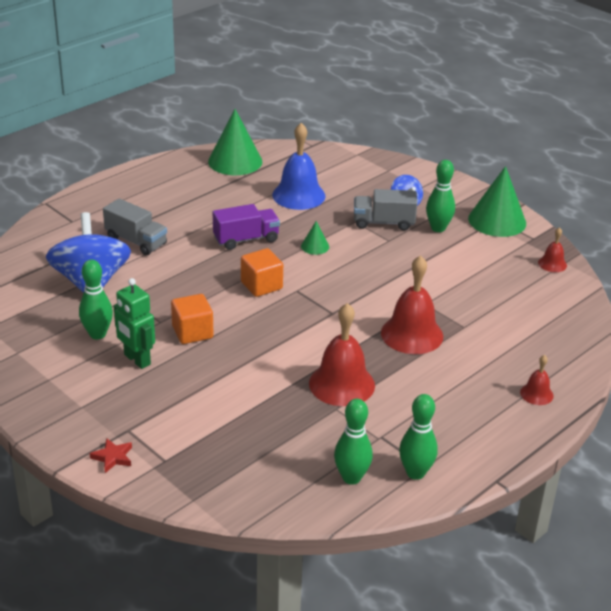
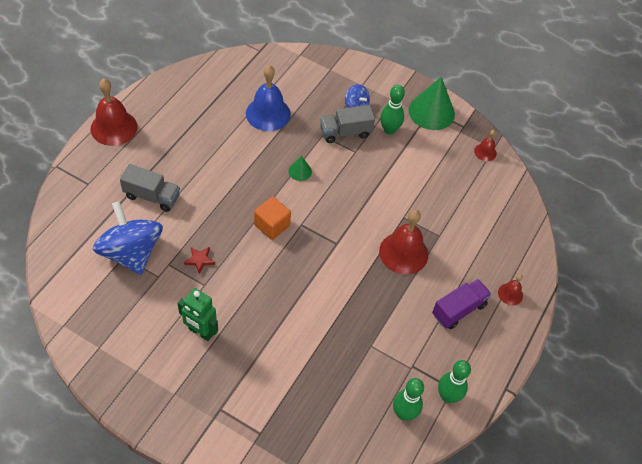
camera: 20 degrees left, 20 degrees up
(97, 334) = (158, 311): green bowling pin -> none
(113, 457) = (219, 441): red star -> red star (199, 260)
(192, 332) = (234, 291): orange cube -> none
(235, 161) = (202, 82): green cone -> none
(246, 239) = (242, 175): purple truck -> purple truck (459, 310)
(342, 384) = (367, 319): red bell -> red bell (114, 127)

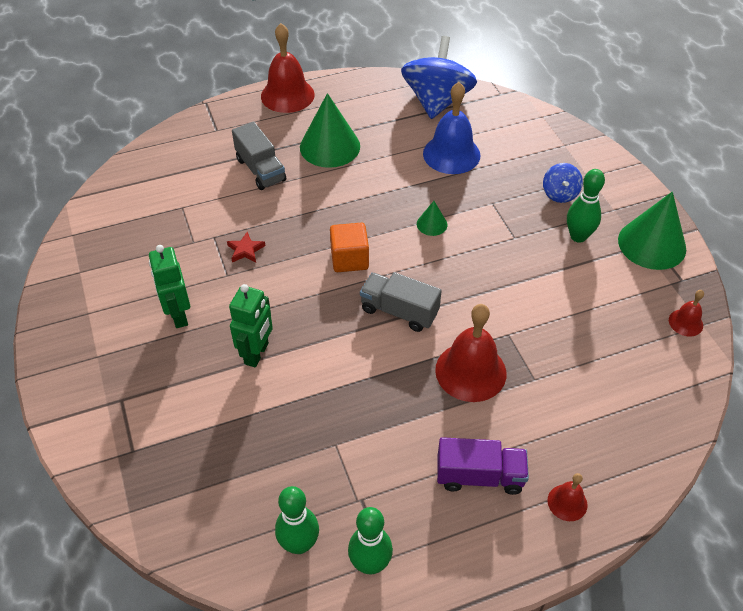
camera: 45 degrees right, 5 degrees down
(131, 252) = (192, 207): blue spinning top -> blue spinning top (436, 101)
(183, 152) = (330, 146): none -> green cone
(275, 323) = (257, 354): none -> green robot
(345, 132) = (521, 213): grey truck -> grey truck (399, 311)

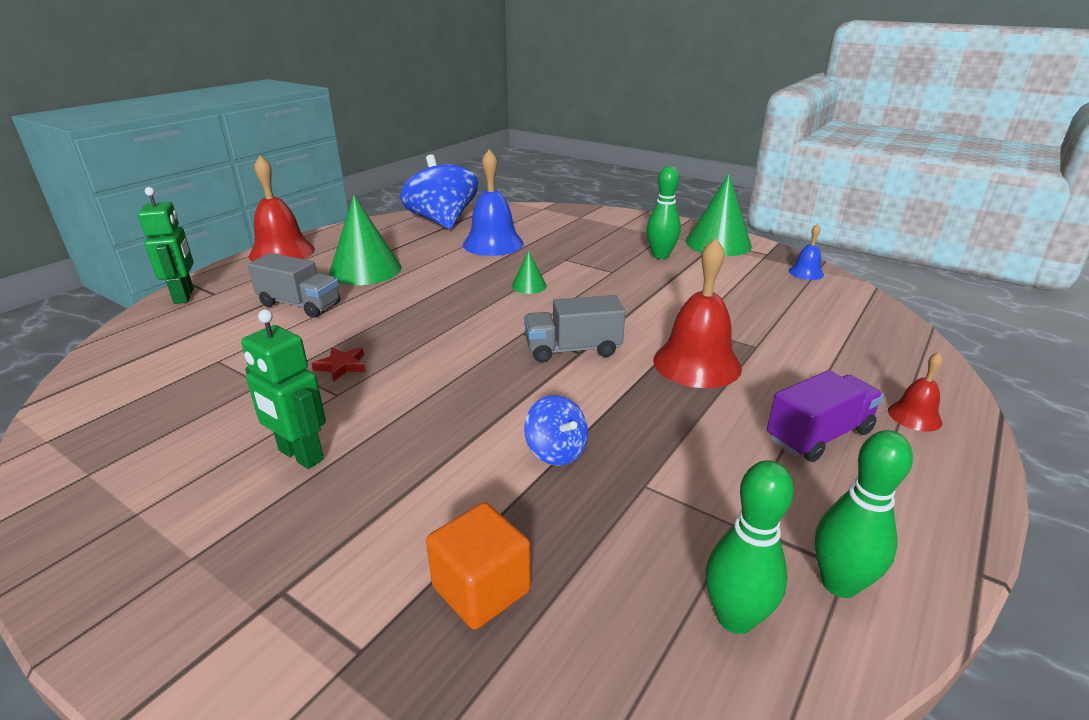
camera: 35 degrees left, 20 degrees down
(257, 354) = (450, 446): green robot -> green robot (184, 296)
(349, 259) = (475, 333): orange cube -> orange cube (481, 589)
(559, 194) = (613, 239): blue spinning top -> blue spinning top (556, 451)
(685, 322) = (806, 273): red bell -> blue bell

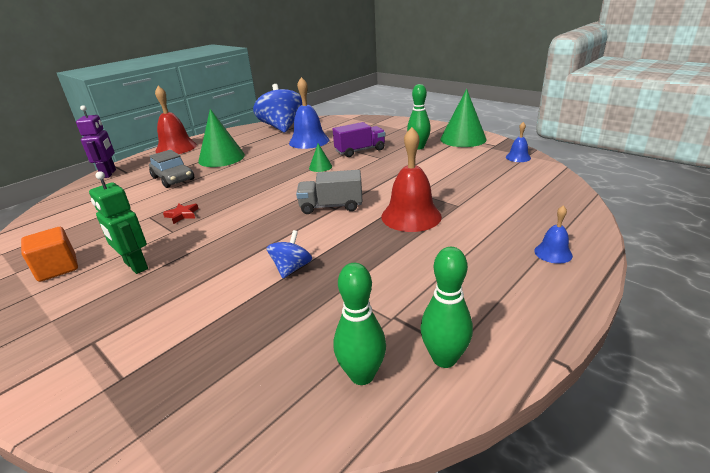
camera: 10 degrees right, 0 degrees up
(184, 296) = (109, 174): green robot -> purple robot
(300, 304) = (173, 178): grey truck -> grey car
(481, 589) = (208, 348): orange cube -> orange cube (57, 268)
(556, 451) = (291, 268): blue spinning top -> blue spinning top turned 135 degrees counterclockwise
(819, 435) = (475, 264): purple truck -> purple truck (360, 151)
(914, 416) = (553, 253): red bell -> blue bell

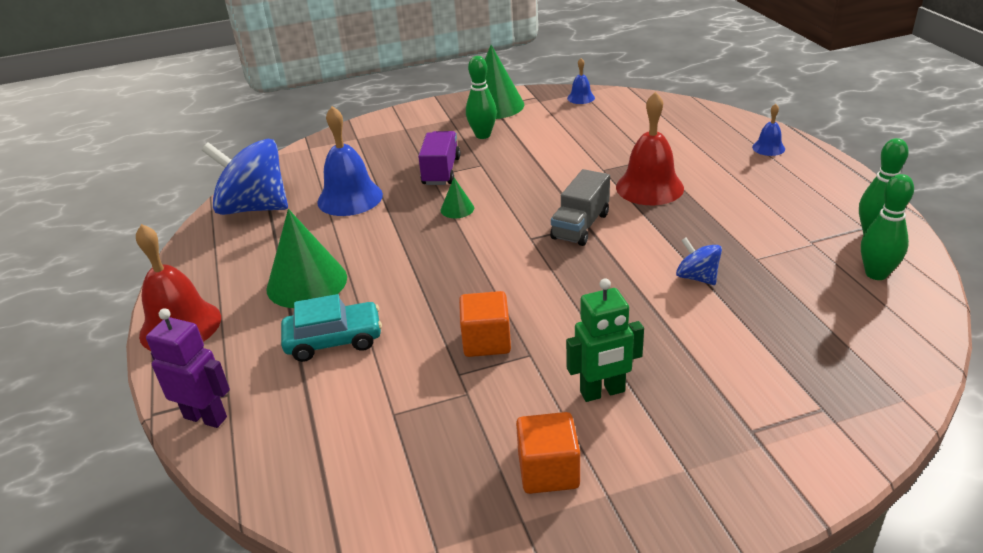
camera: 60 degrees left, 5 degrees up
(173, 178) = (334, 340): grey car -> turquoise car
(182, 215) = (486, 341): red star -> orange cube

